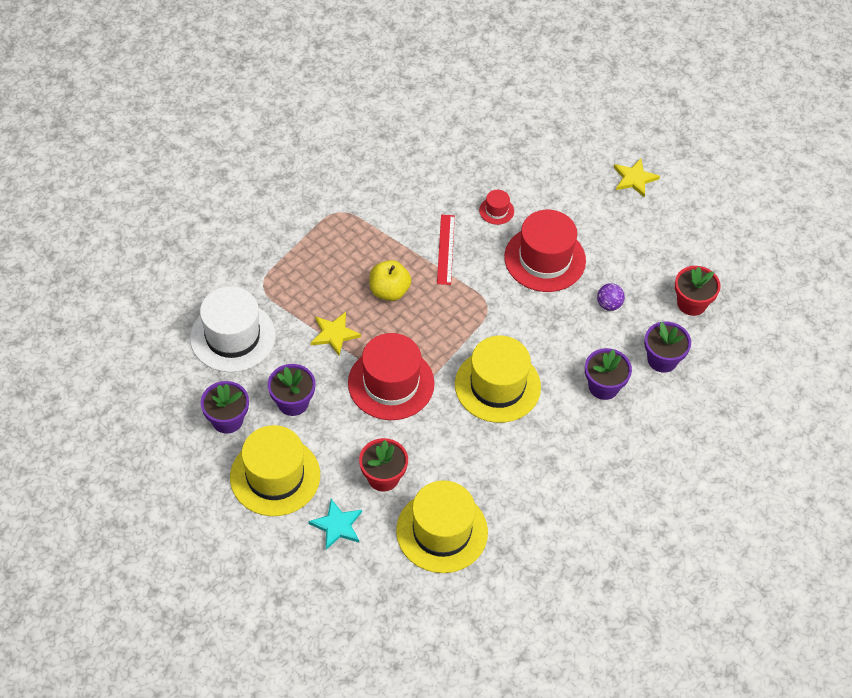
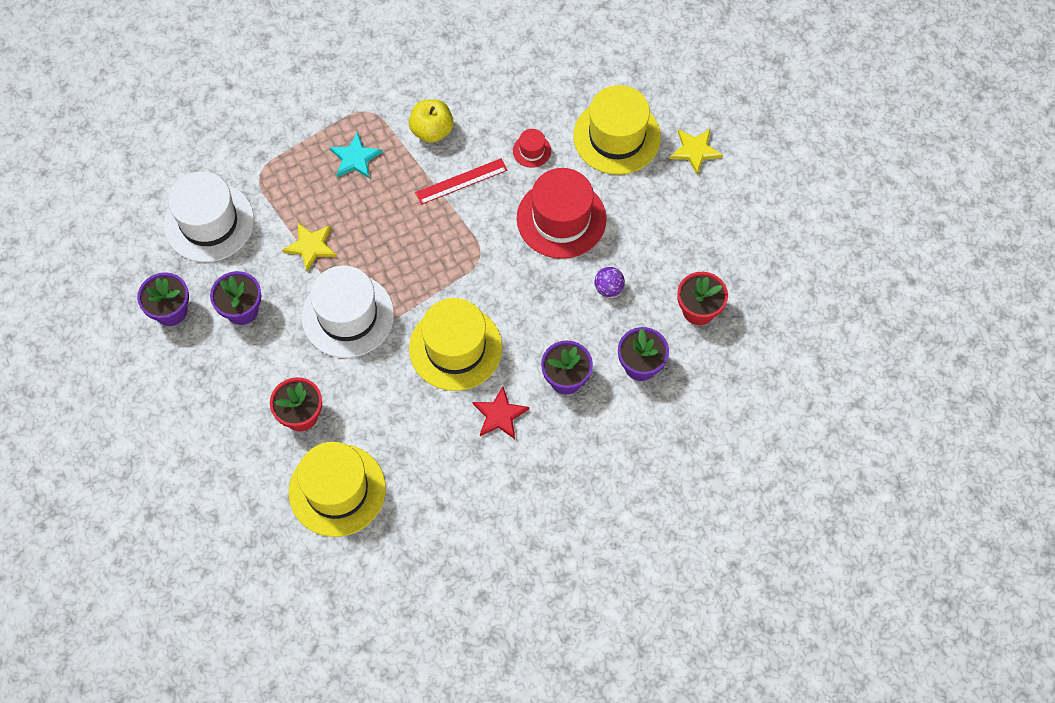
camera: 20 degrees right, 10 degrees up
(275, 476) = (195, 384): yellow hat -> yellow hat (617, 136)
(337, 525) = (236, 454): turquoise star -> turquoise star (355, 158)
(389, 291) = (385, 213): yellow apple -> yellow apple (432, 131)
(391, 383) = (347, 315): red hat -> white hat
(445, 249) = (461, 181): red ruler -> red ruler turned 45 degrees clockwise
(559, 431) = (499, 415): none -> red star

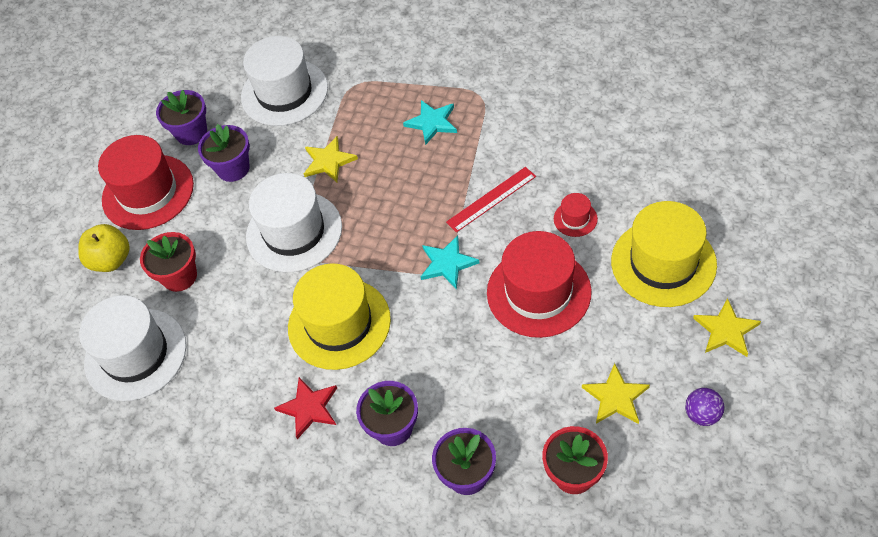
camera: 55 degrees right, 10 degrees down
(195, 381) = (148, 192): none -> red hat
(337, 490) = (135, 354): yellow hat -> white hat
(432, 131) = (512, 144): yellow apple -> yellow apple (111, 260)
(461, 181) = (491, 199): red ruler -> red ruler turned 60 degrees counterclockwise
(481, 249) = (447, 263): none -> turquoise star
(608, 288) = (514, 383): purple ball -> purple ball (702, 414)
(675, 245) = (615, 397): none -> yellow star

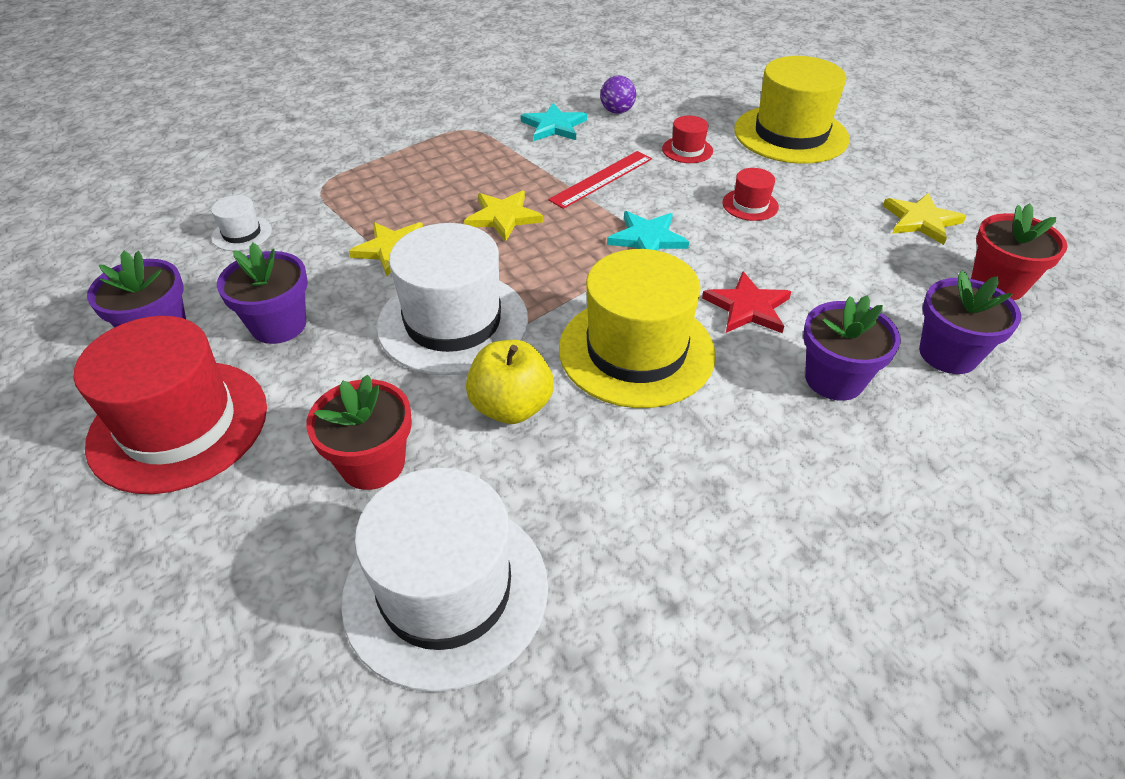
camera: 60 degrees left, 10 degrees down
(111, 260) = (231, 531): yellow apple -> yellow apple (511, 407)
(284, 92) = (242, 233): white hat -> white hat, size x0.44
(309, 408) = (739, 438): red star -> red star (747, 307)
(432, 123) = (454, 166): turquoise star -> turquoise star (554, 126)
(491, 199) = (601, 179): red ruler -> red ruler turned 45 degrees clockwise
(538, 292) = (750, 205): red hat -> red hat, size x0.44
(702, 414) = (978, 189): purple ball -> purple ball (617, 111)
(726, 330) = (895, 140): yellow star -> yellow star (503, 217)

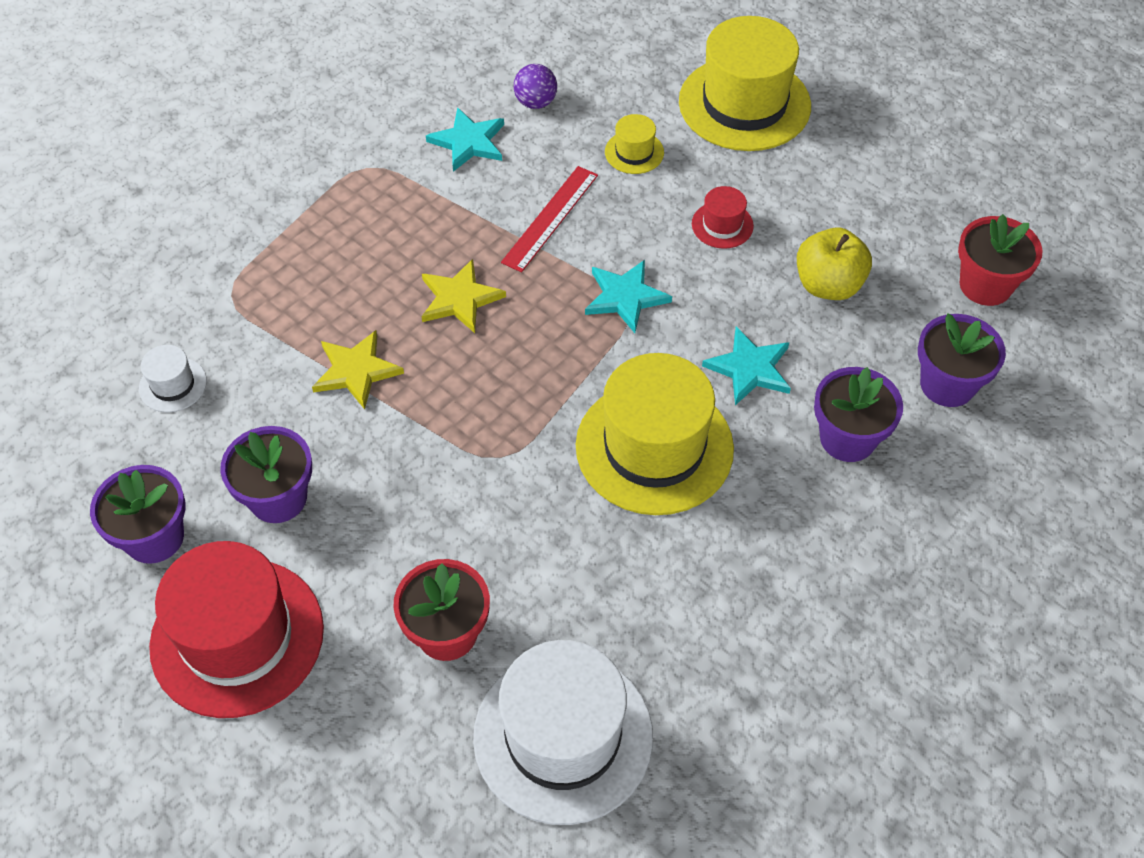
camera: 15 degrees left, 10 degrees up
(453, 322) = (459, 453): white hat -> none
(511, 407) = (554, 540): yellow apple -> yellow apple (828, 285)
(687, 150) = (634, 152): red hat -> yellow hat
(747, 307) = (749, 368): red star -> turquoise star
(921, 221) = (902, 212): yellow star -> none

